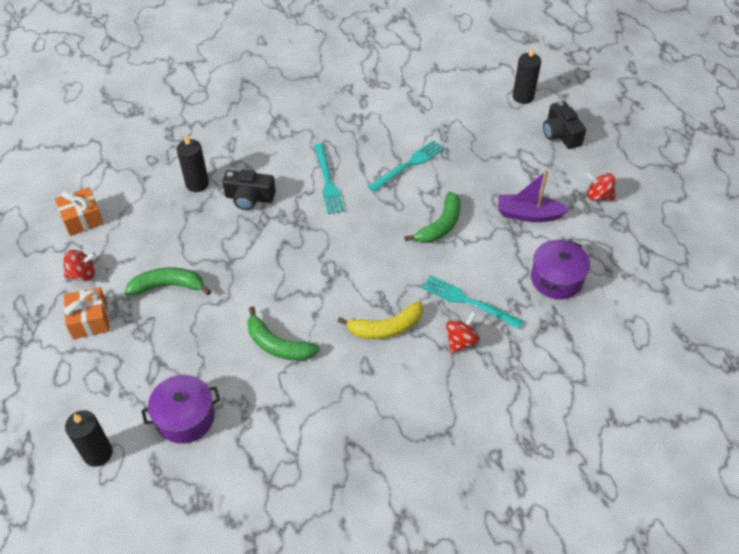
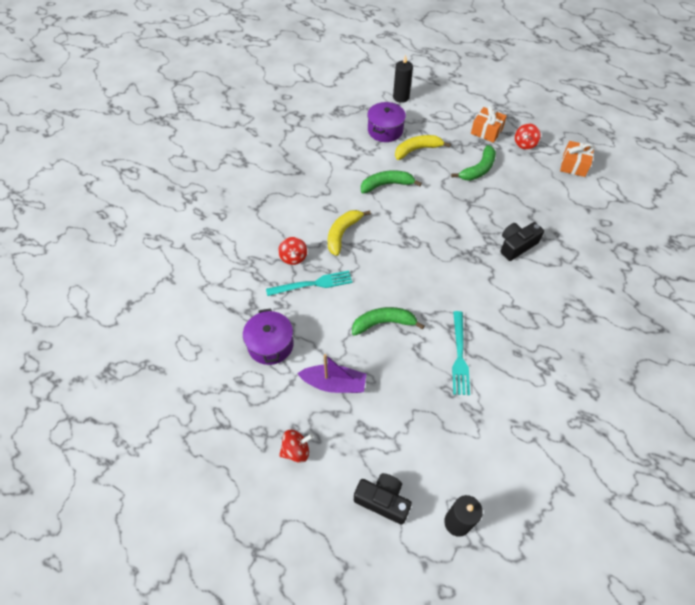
camera: 135 degrees right, 5 degrees up
(190, 360) = (417, 150): none -> yellow banana
(197, 184) = (557, 229): black candle -> none
(327, 181) = (491, 295): turquoise fork -> none
(440, 225) = (383, 323): green banana -> green banana turned 90 degrees clockwise
(528, 214) = (334, 384): purple boat -> purple boat turned 45 degrees clockwise

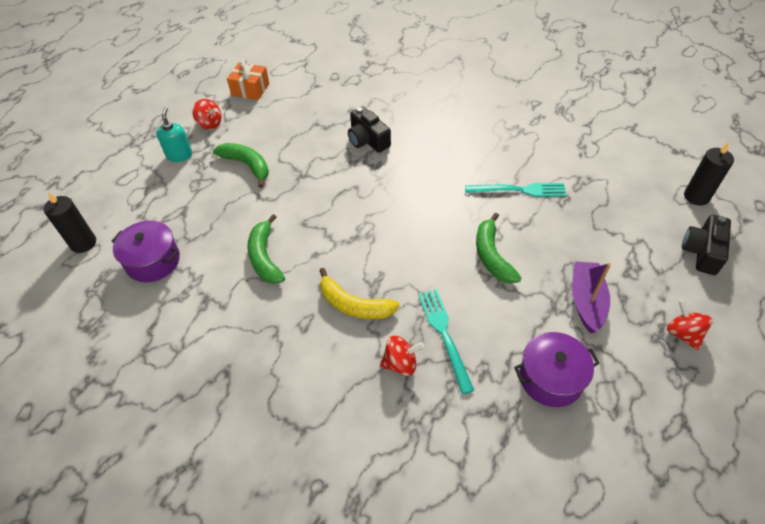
camera: 90 degrees left, 5 degrees down
(417, 150) = (201, 224): yellow banana -> none
(486, 131) = (179, 155): orange gift -> turquoise soap dispenser

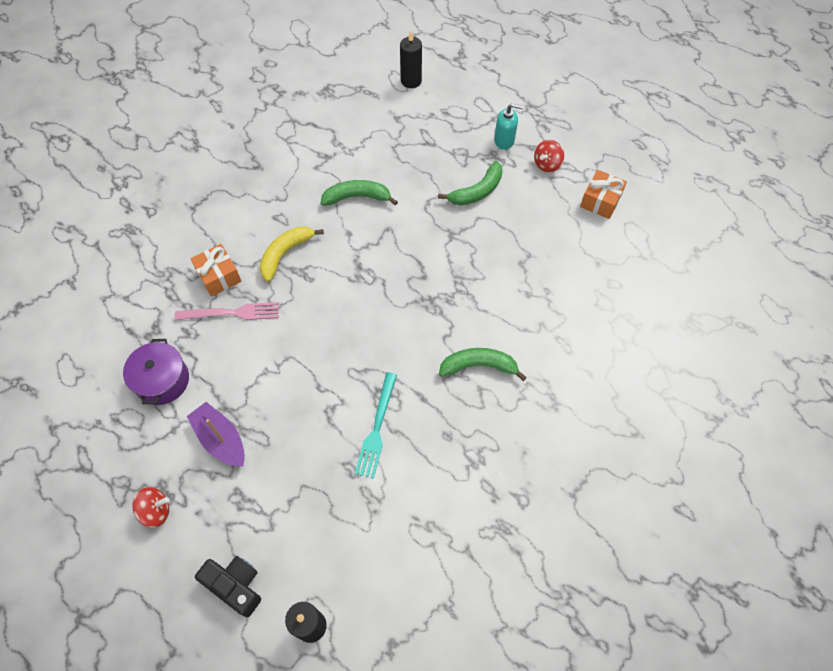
camera: 100 degrees right, 10 degrees up
(153, 261) = (377, 124): purple pot -> none
(368, 140) = (491, 299): black camera -> none
(400, 364) = (219, 276): red spinning top -> orange gift
(444, 335) = (232, 313): turquoise fork -> pink fork
(492, 256) = (300, 374): green banana -> green banana (479, 366)
(586, 301) = (221, 439): purple boat -> purple boat turned 150 degrees counterclockwise

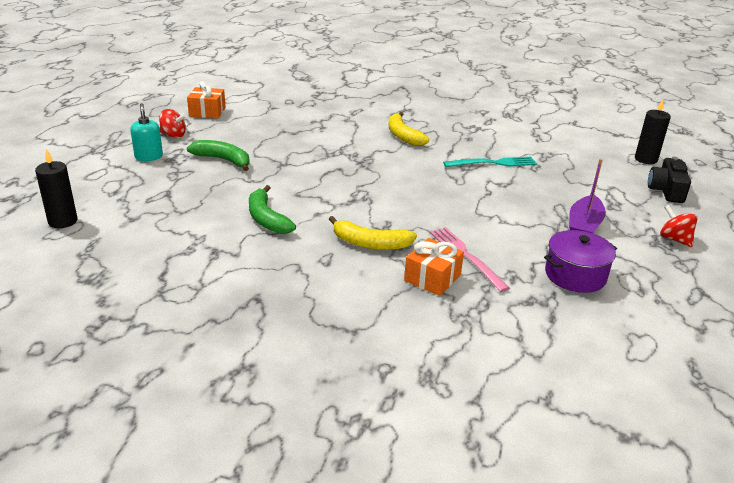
camera: 115 degrees left, 30 degrees down
(479, 366) = (403, 136): green banana -> yellow banana

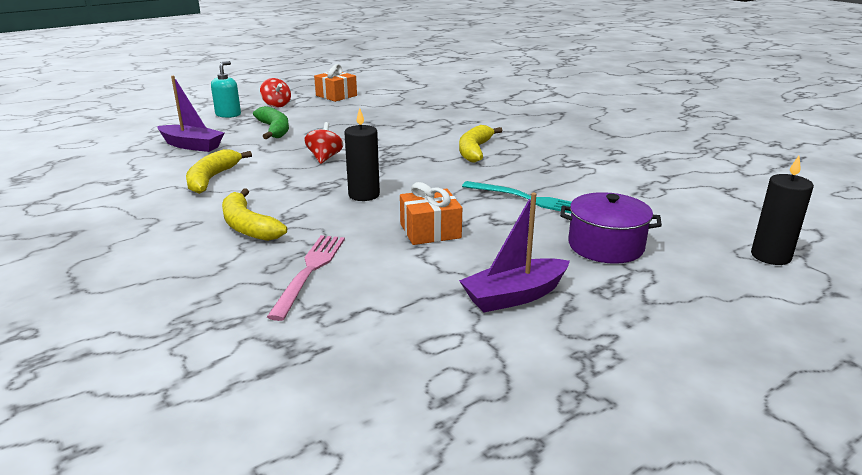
camera: 40 degrees right, 5 degrees down
(63, 221) = (87, 139): black candle -> black candle (364, 195)
(183, 196) = (192, 145): none -> purple boat
(266, 219) = (212, 179): green banana -> yellow banana
(432, 278) = (235, 277): orange gift -> orange gift (430, 231)
(575, 275) = (390, 342): purple pot -> purple pot (605, 246)
(666, 190) = (734, 302): black camera -> none
(674, 239) = (625, 363): red spinning top -> red spinning top (325, 158)

